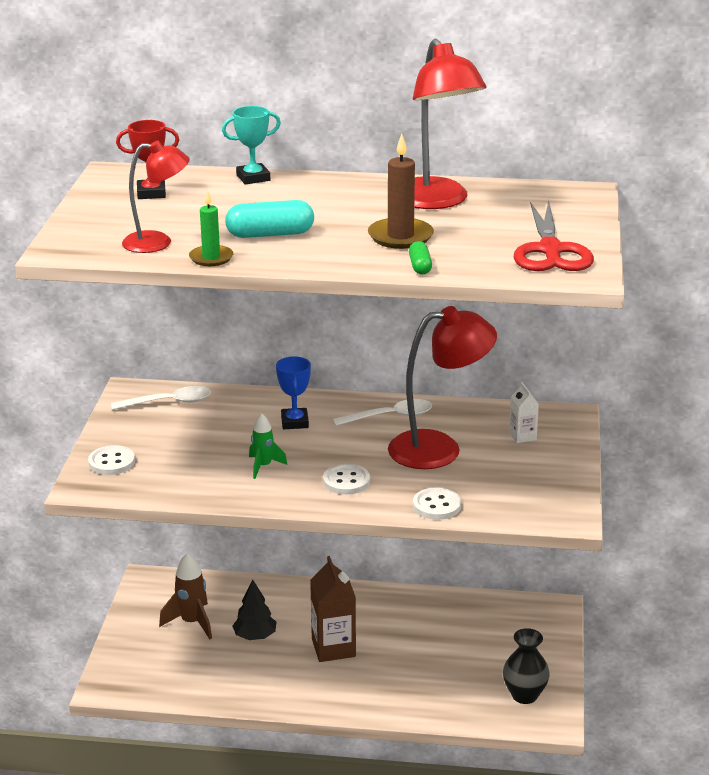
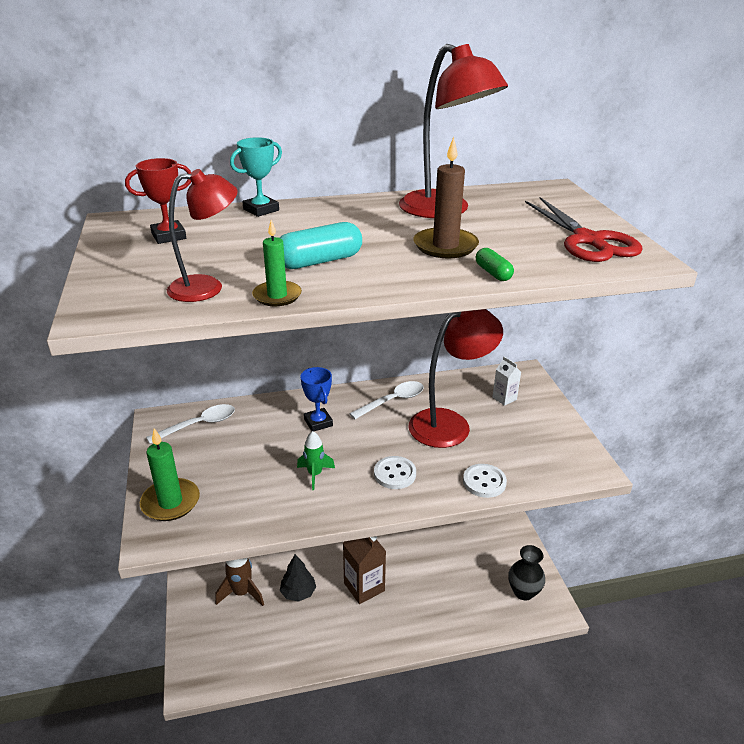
camera: 20 degrees left, 5 degrees up
(111, 462) = (170, 502): white button -> green candle

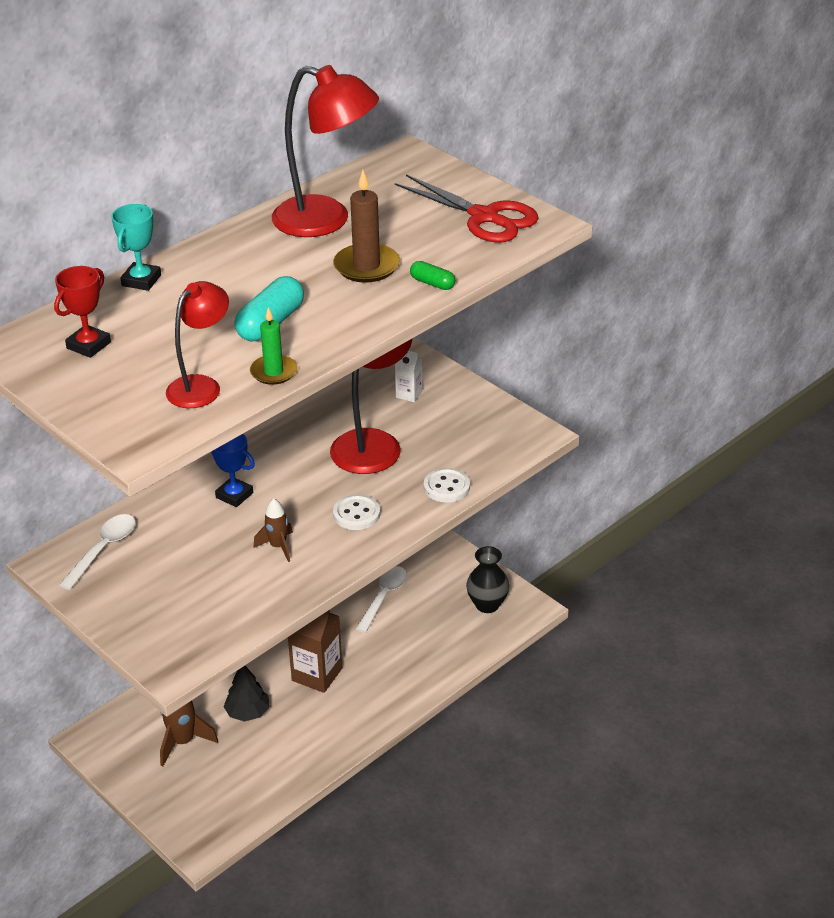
camera: 30 degrees left, 5 degrees up
(170, 502) = (155, 632): green candle -> none
(315, 474) = (278, 547): green rocket -> brown rocket
(392, 401) = (295, 441): white spoon -> white spoon (384, 597)

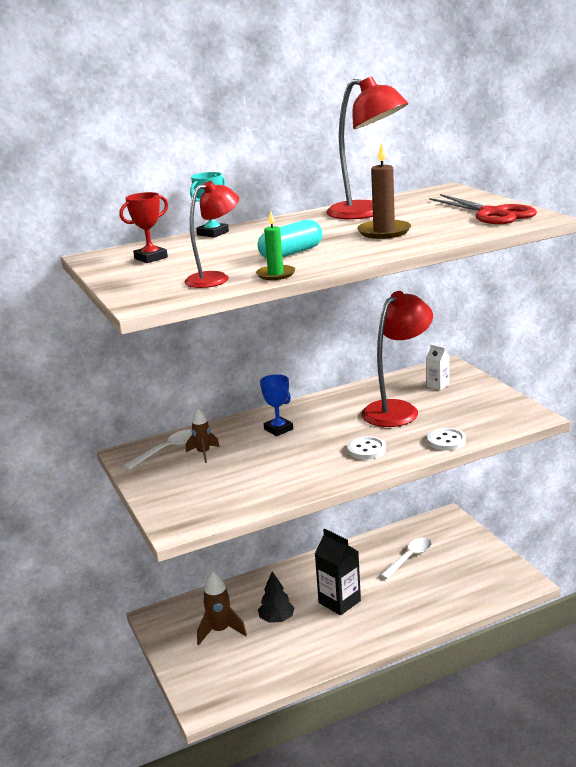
camera: 20 degrees right, 15 degrees down
(278, 547) = (296, 462): brown rocket -> brown rocket (203, 453)
(317, 674) = (339, 602): brown carton -> black carton
(432, 283) = (432, 240): green capsule -> none
(487, 604) = (491, 575): black vase -> none

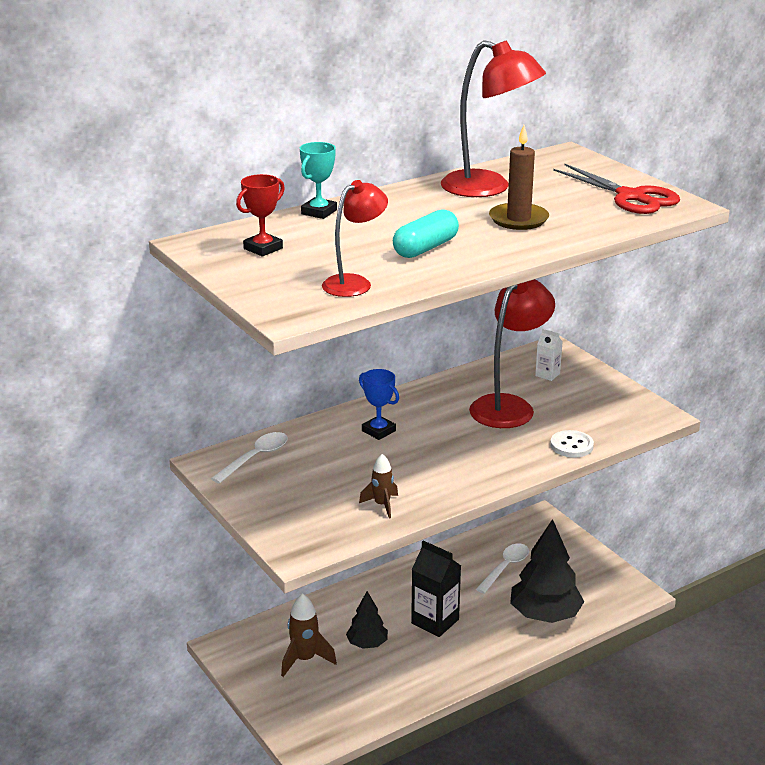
camera: 10 degrees left, 5 degrees up
(203, 453) = (300, 462): brown rocket -> brown rocket (382, 505)
(276, 274) = (421, 280): green candle -> none
(366, 449) = (486, 457): white button -> none
(438, 599) = (545, 615): none -> black tree

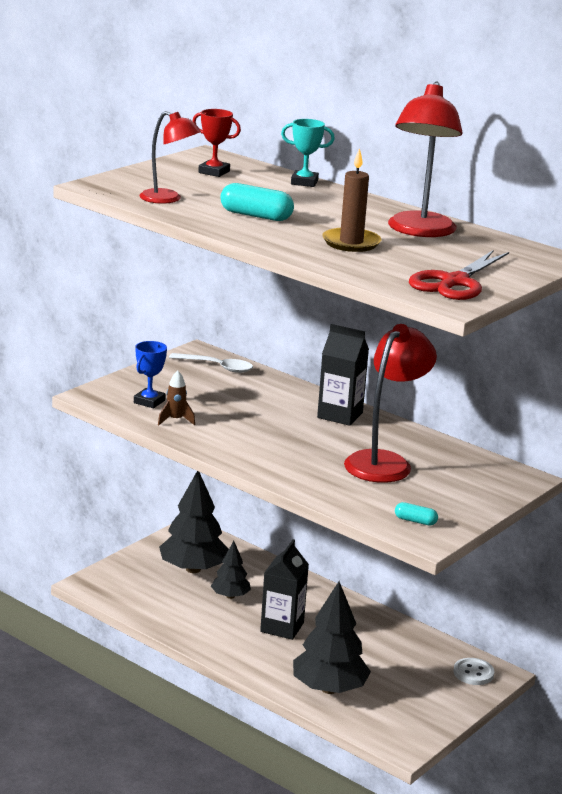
camera: 70 degrees right, 5 degrees down
(304, 659) = (193, 569): brown rocket -> black tree
(378, 431) = (294, 409): blue trophy -> blue trophy (149, 401)
(402, 409) = (340, 415): none -> black carton
(505, 568) = (392, 659): white spoon -> none
(509, 406) = (385, 462): red lamp -> red lamp turned 75 degrees counterclockwise
(547, 375) = (465, 477): white carton -> none
(571, 445) = (331, 495): white button -> white button (473, 673)
(626, 414) = (415, 521): none -> turquoise capsule

